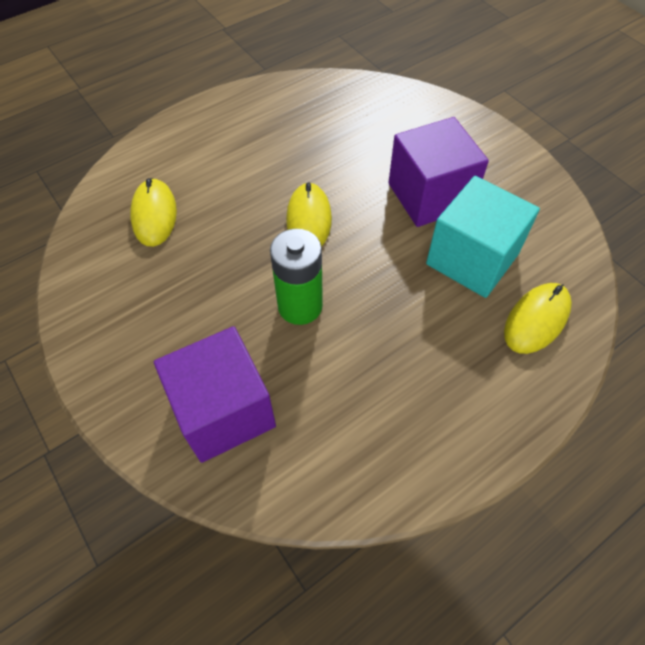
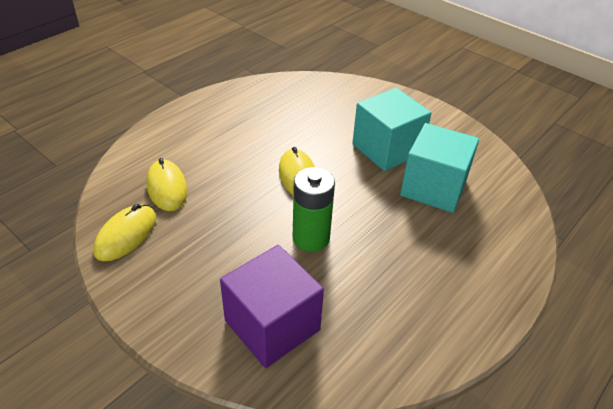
camera: 15 degrees left, 15 degrees down
(430, 195) = (387, 149): purple cube -> turquoise cube
(536, 319) = (495, 222): yellow mouse -> yellow mouse (126, 235)

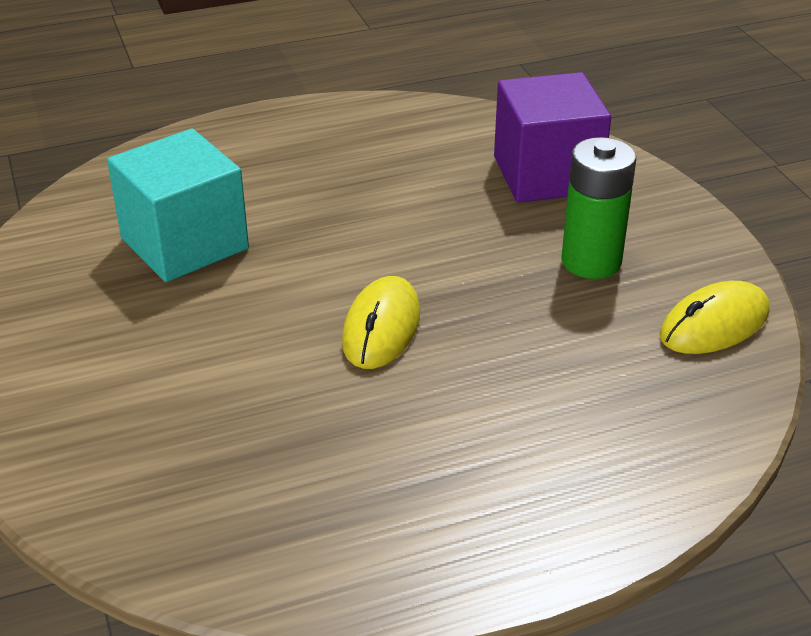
camera: 150 degrees left, 5 degrees down
(167, 187) = (626, 380): yellow mouse -> none
(311, 238) = (433, 238): green battery -> green battery (591, 261)
(387, 149) = (180, 323): turquoise cube -> none

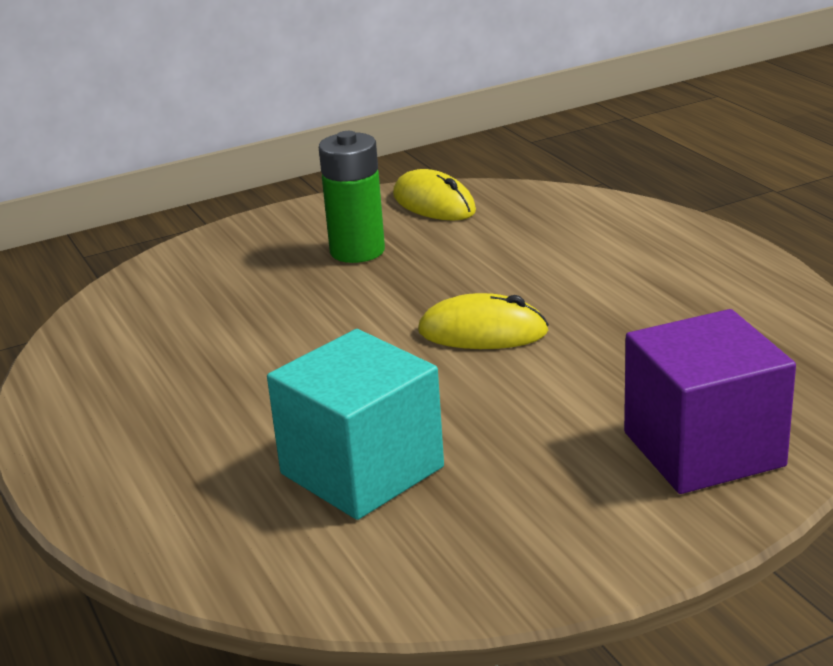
camera: 95 degrees left, 10 degrees down
(546, 174) = (210, 280): purple cube -> purple cube (703, 449)

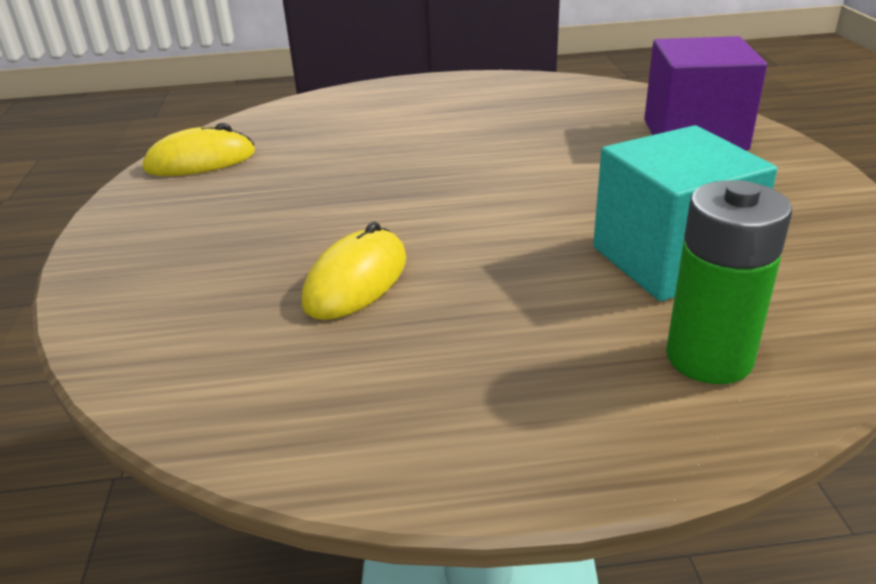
camera: 70 degrees left, 5 degrees up
(357, 251) = (247, 208): green battery -> green battery (709, 358)
(482, 332) = (470, 176): yellow mouse -> yellow mouse (356, 281)

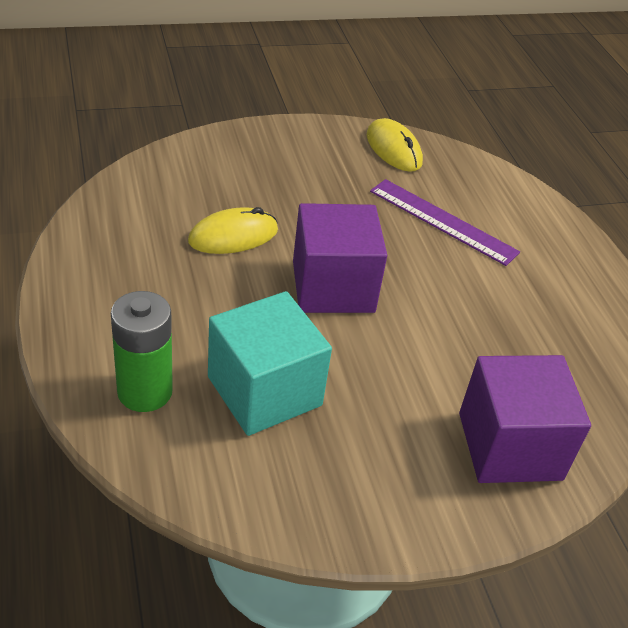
camera: 75 degrees right, 10 degrees up
(355, 142) = (443, 221): none -> purple ruler
(356, 281) = (233, 236): yellow mouse -> yellow mouse turned 45 degrees counterclockwise
(470, 209) = (333, 286): none -> purple cube

